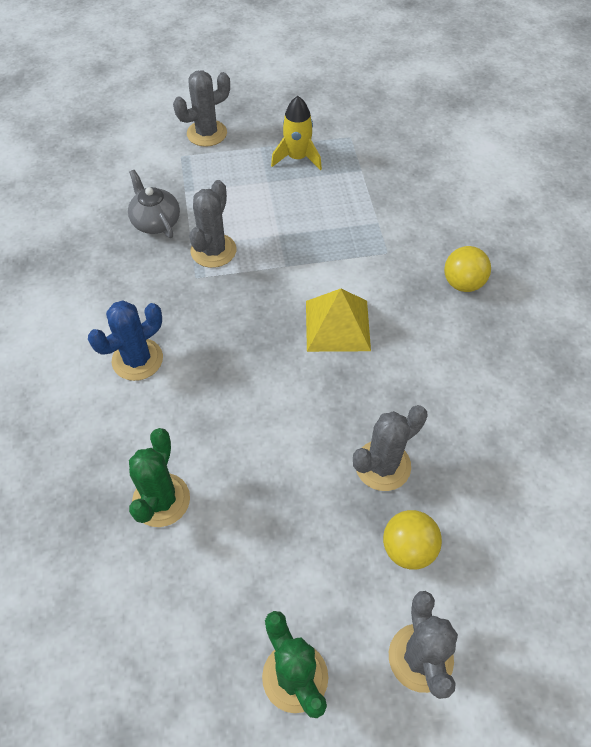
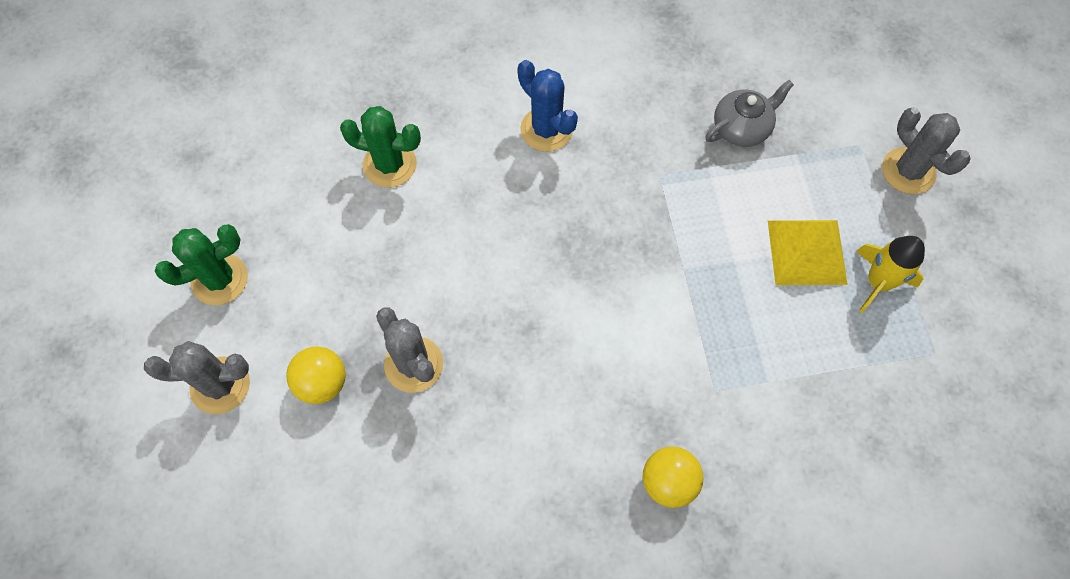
camera: 90 degrees right, 10 degrees up
(213, 250) = (701, 190): grey cactus -> none
(337, 325) = (596, 325): yellow pyramid -> yellow pyramid (806, 252)

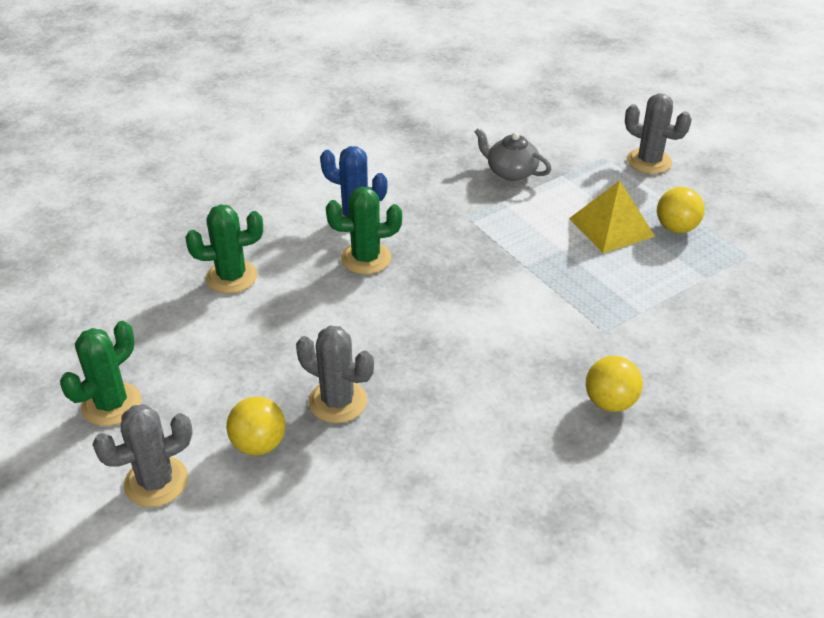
camera: 25 degrees left, 25 degrees down
(528, 192) = (366, 258): none -> green cactus
(742, 127) = (510, 172): grey teapot -> grey teapot turned 90 degrees counterclockwise
(878, 282) = (676, 228): yellow rocket -> yellow ball

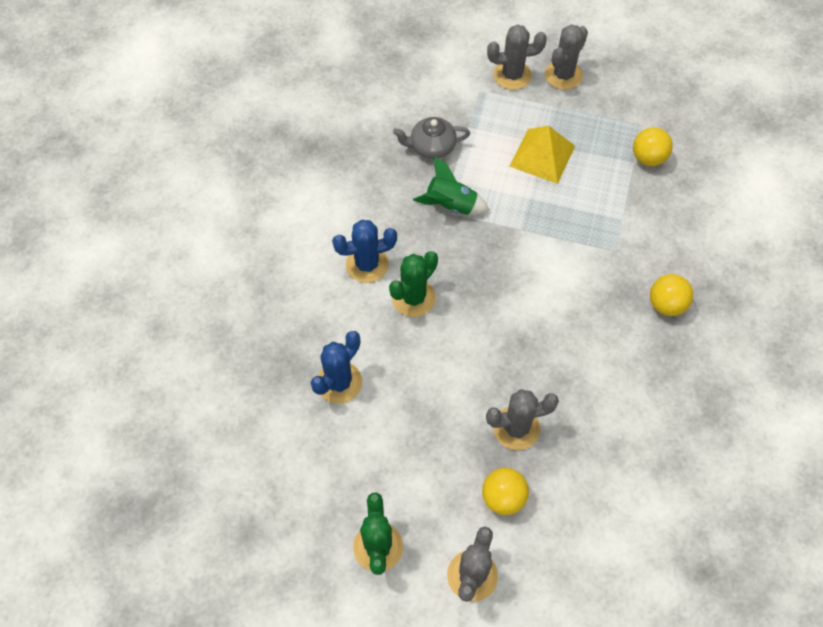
camera: 40 degrees left, 20 degrees up
(231, 277) = (339, 382): green cactus -> blue cactus
(479, 216) = (451, 205): none -> green rocket
(676, 228) = (581, 129): yellow ball -> yellow ball (648, 158)
(703, 184) = (563, 75): none -> grey cactus

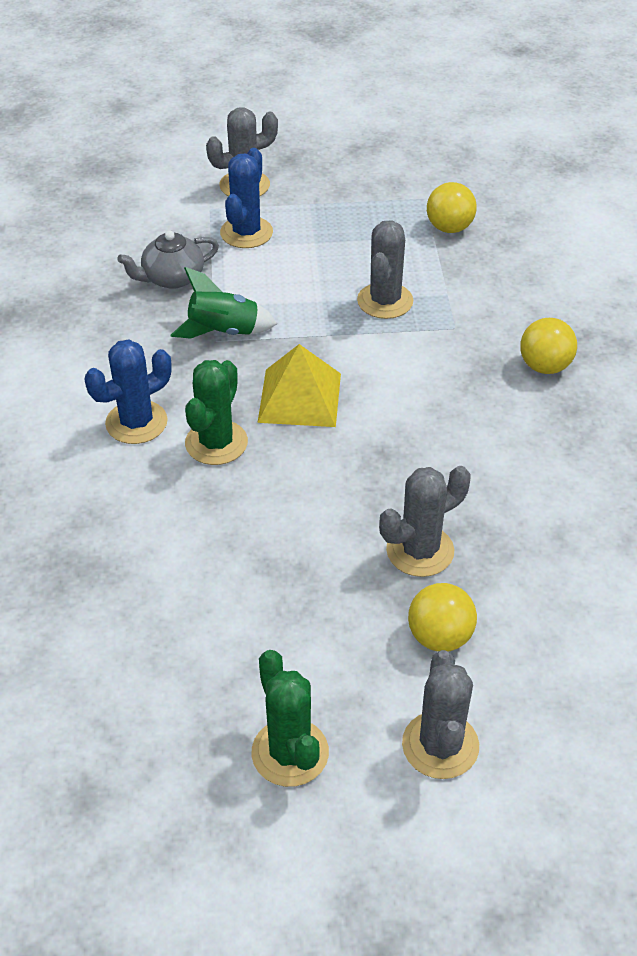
camera: 20 degrees left, 15 degrees down
(339, 382) = (151, 567): blue cactus -> blue cactus (246, 233)
(542, 156) = (319, 255): yellow pyramid -> yellow pyramid (300, 397)
(563, 75) = (308, 172): grey cactus -> grey cactus (385, 301)

